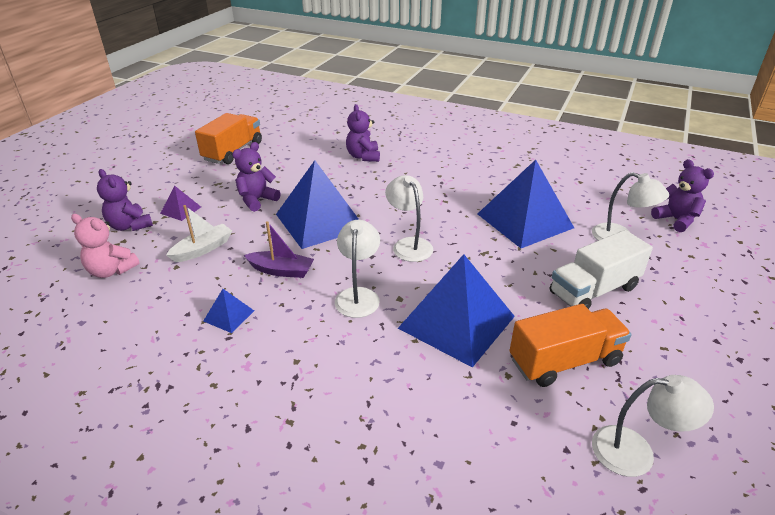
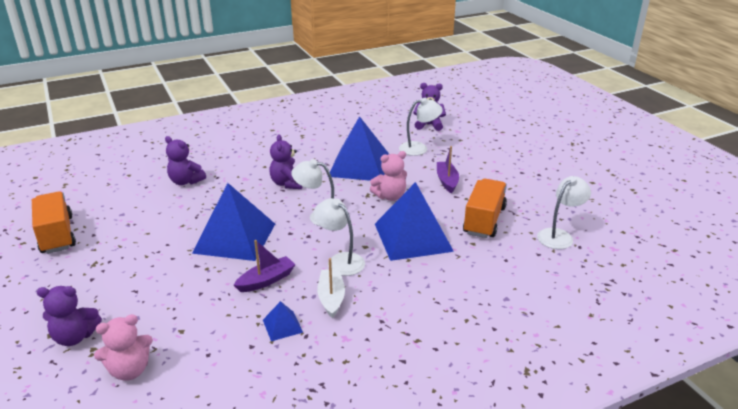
camera: 50 degrees left, 5 degrees down
(181, 210) = (101, 298): purple pyramid -> none
(203, 249) = (180, 308): white boat -> white boat (331, 298)
(257, 200) = (157, 254): purple teddy bear -> purple teddy bear (287, 184)
(503, 268) = (390, 196): none -> pink teddy bear
(593, 290) = (447, 181): white truck -> purple boat

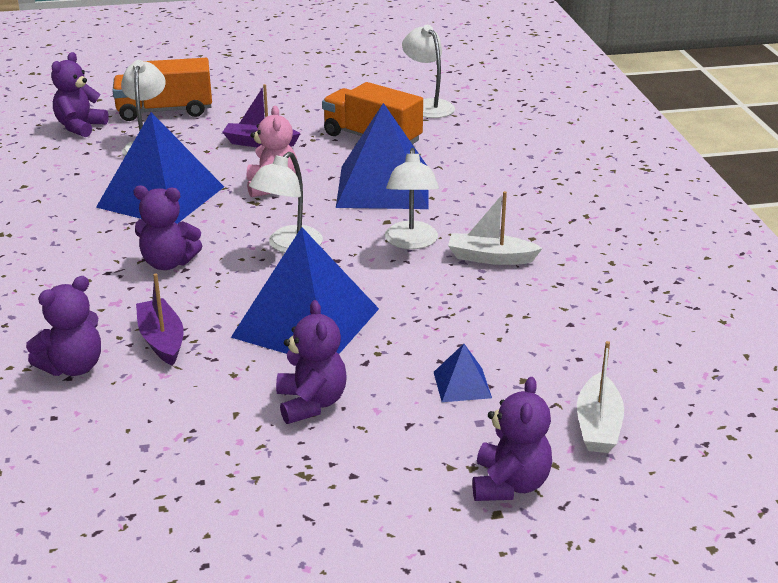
camera: 75 degrees left, 0 degrees up
(57, 235) = (171, 532): orange truck -> orange truck (165, 111)
(130, 370) = (598, 425): pink teddy bear -> white boat
(155, 254) = (311, 403): none -> purple teddy bear
(266, 280) = (432, 302): purple boat -> purple boat (161, 340)
(282, 326) = (537, 298): blue pyramid -> blue pyramid (462, 384)
(340, 260) = (411, 242): white lamp -> white lamp turned 60 degrees counterclockwise

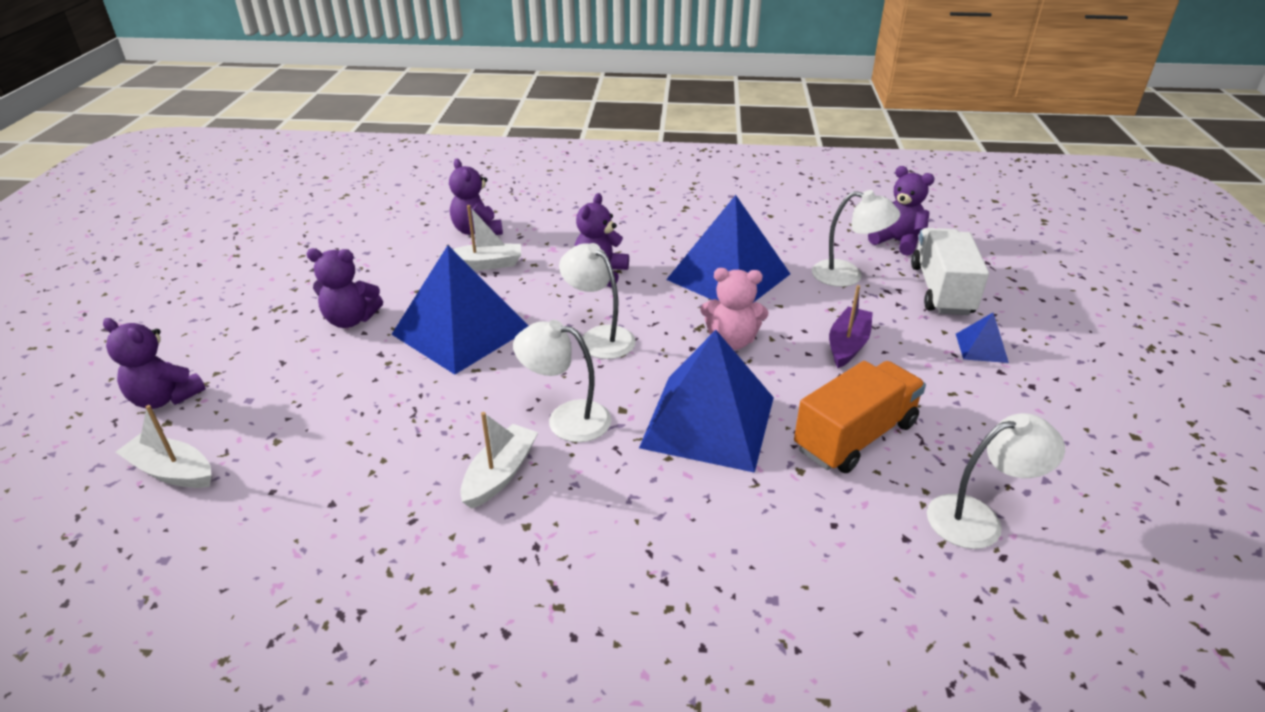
camera: 105 degrees right, 5 degrees up
(161, 340) = (485, 264): purple boat -> white boat
(165, 111) = (941, 290): orange truck -> white truck
(462, 384) = (303, 401): blue pyramid -> blue pyramid (981, 348)

